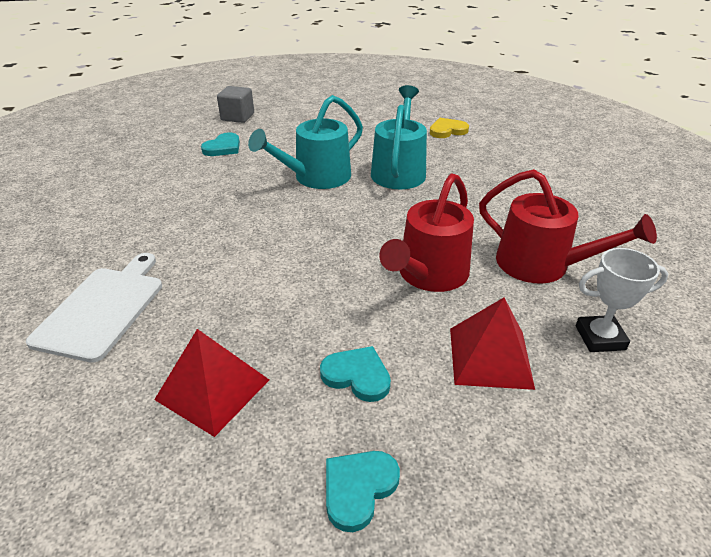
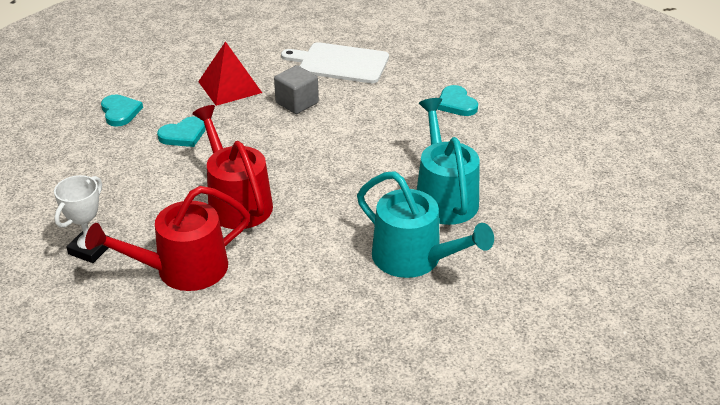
camera: 120 degrees right, 0 degrees up
(102, 309) = (340, 63): white cutting board -> white cutting board turned 150 degrees clockwise
(223, 147) = (559, 157): turquoise heart -> turquoise heart (456, 104)
(237, 117) = (644, 186): grey cube -> grey cube (297, 103)
(447, 130) = (490, 352): yellow heart -> none
(490, 357) = (136, 190): red pyramid -> none

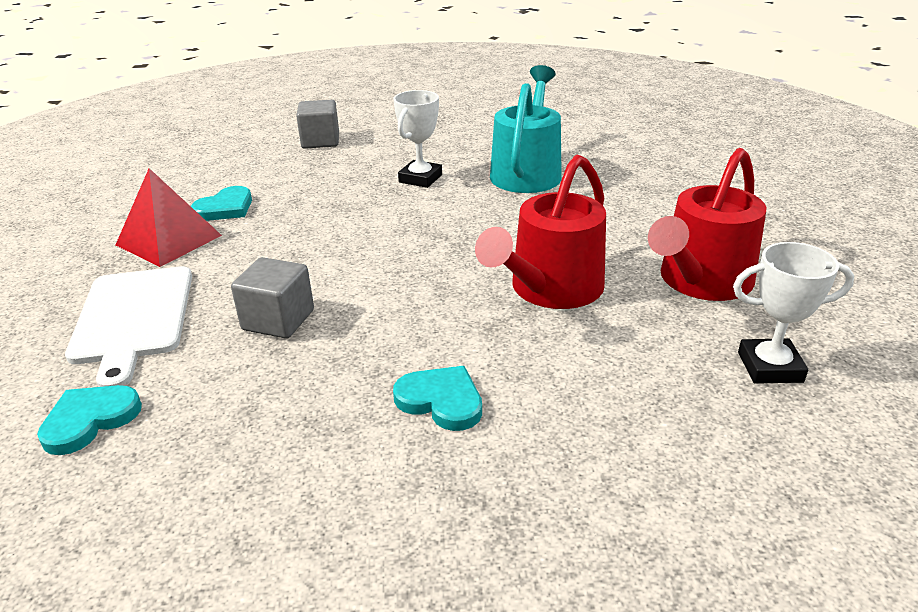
camera: 115 degrees left, 5 degrees down
(120, 112) = (425, 528): turquoise heart -> turquoise heart (90, 420)
(183, 269) = (701, 281): red watering can -> red watering can turned 90 degrees clockwise
(229, 87) = (256, 410): red pyramid -> red pyramid (169, 240)
(444, 197) = (420, 178): turquoise watering can -> white trophy
(563, 165) = (320, 141): none -> grey cube

